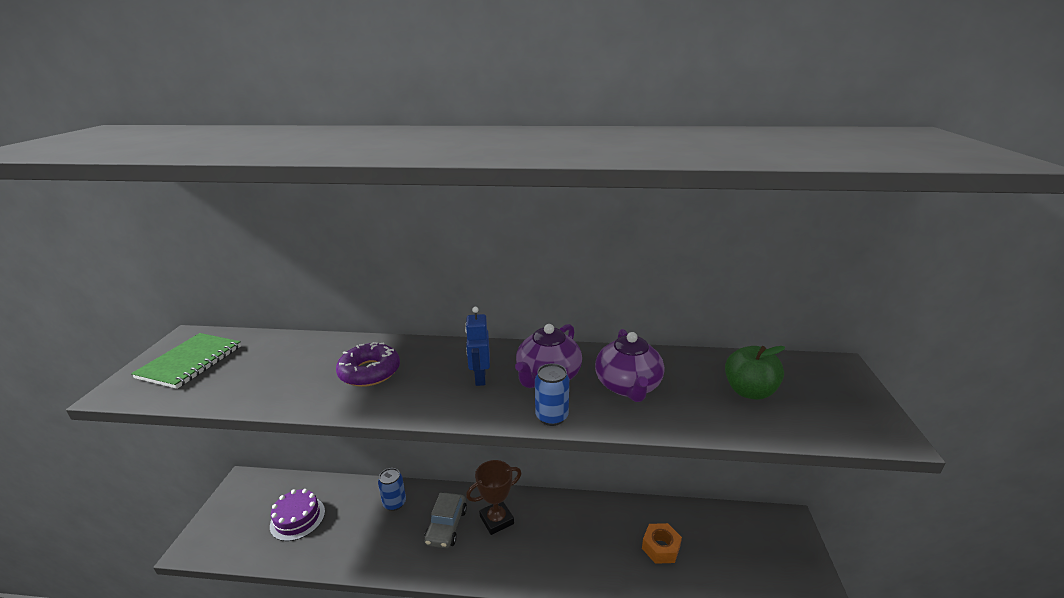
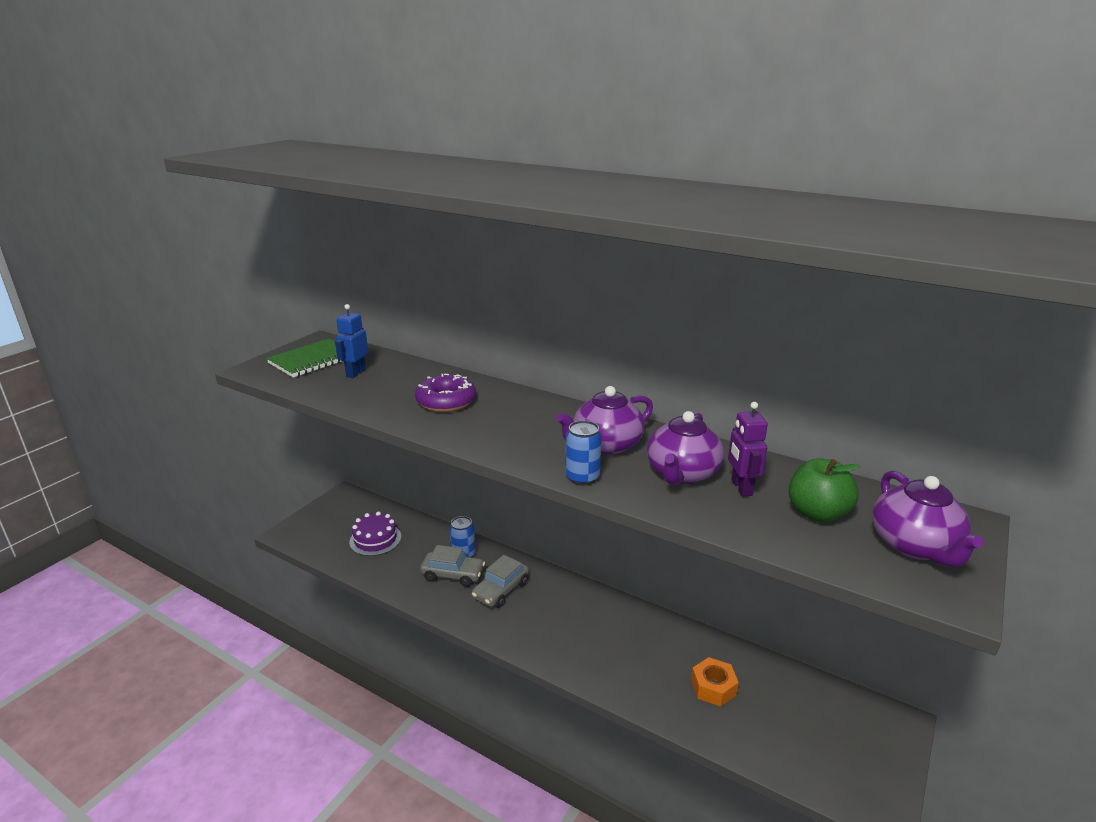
camera: 25 degrees right, 0 degrees up
(394, 527) = (453, 574): none -> grey car
(480, 378) = (539, 430): blue robot -> blue robot (356, 373)
(496, 520) = (552, 601): brown trophy -> none
(680, 385) = (741, 488): none -> purple robot
(830, 398) = (915, 546): none -> purple teapot

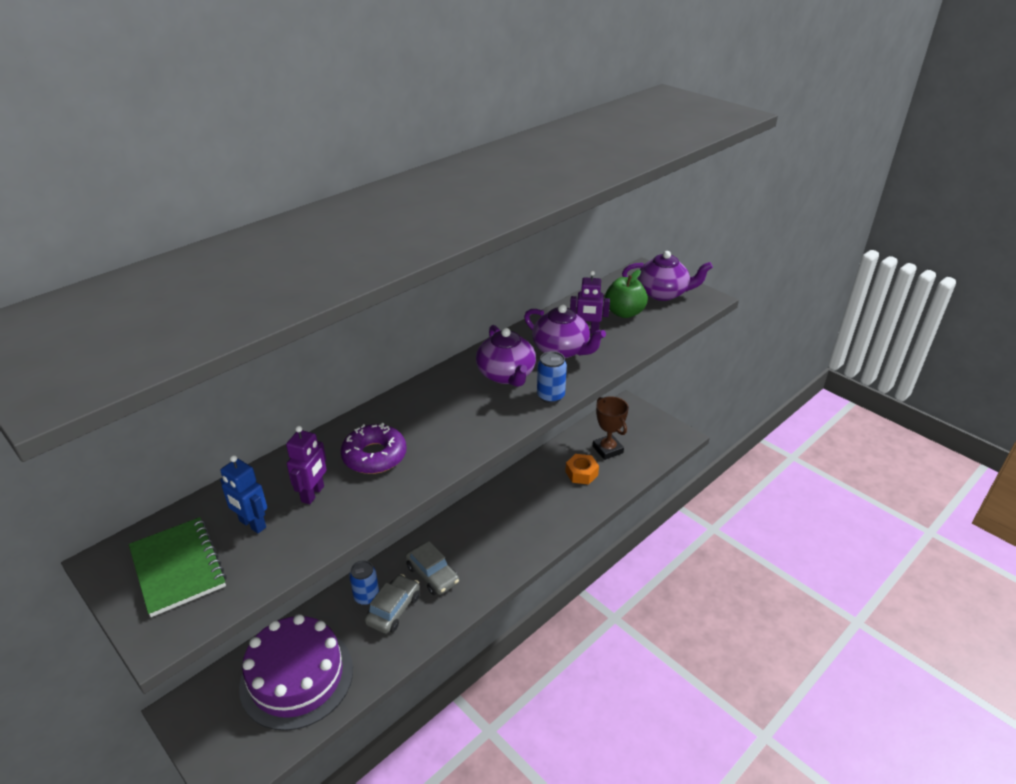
camera: 75 degrees left, 10 degrees up
(375, 539) = (297, 677): purple cake -> purple cake, size x1.81
(392, 387) = (313, 494): none -> purple robot
(779, 710) = (607, 449): none -> brown trophy

